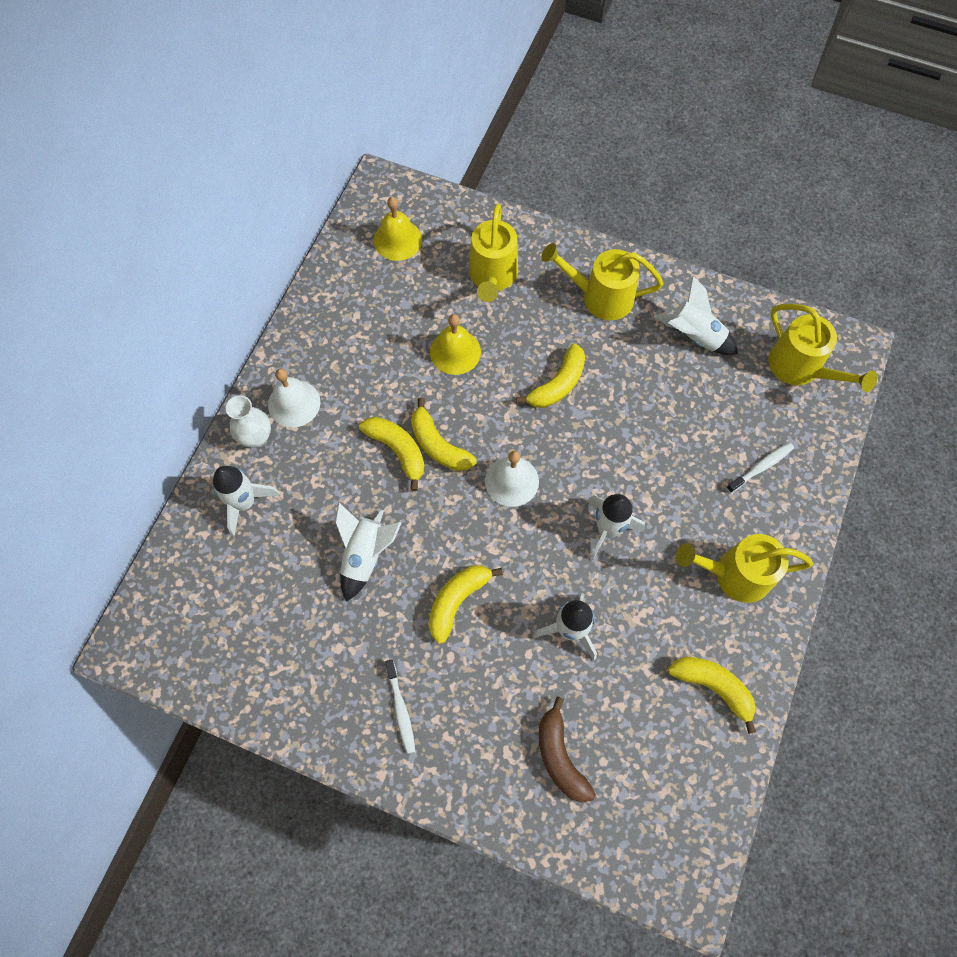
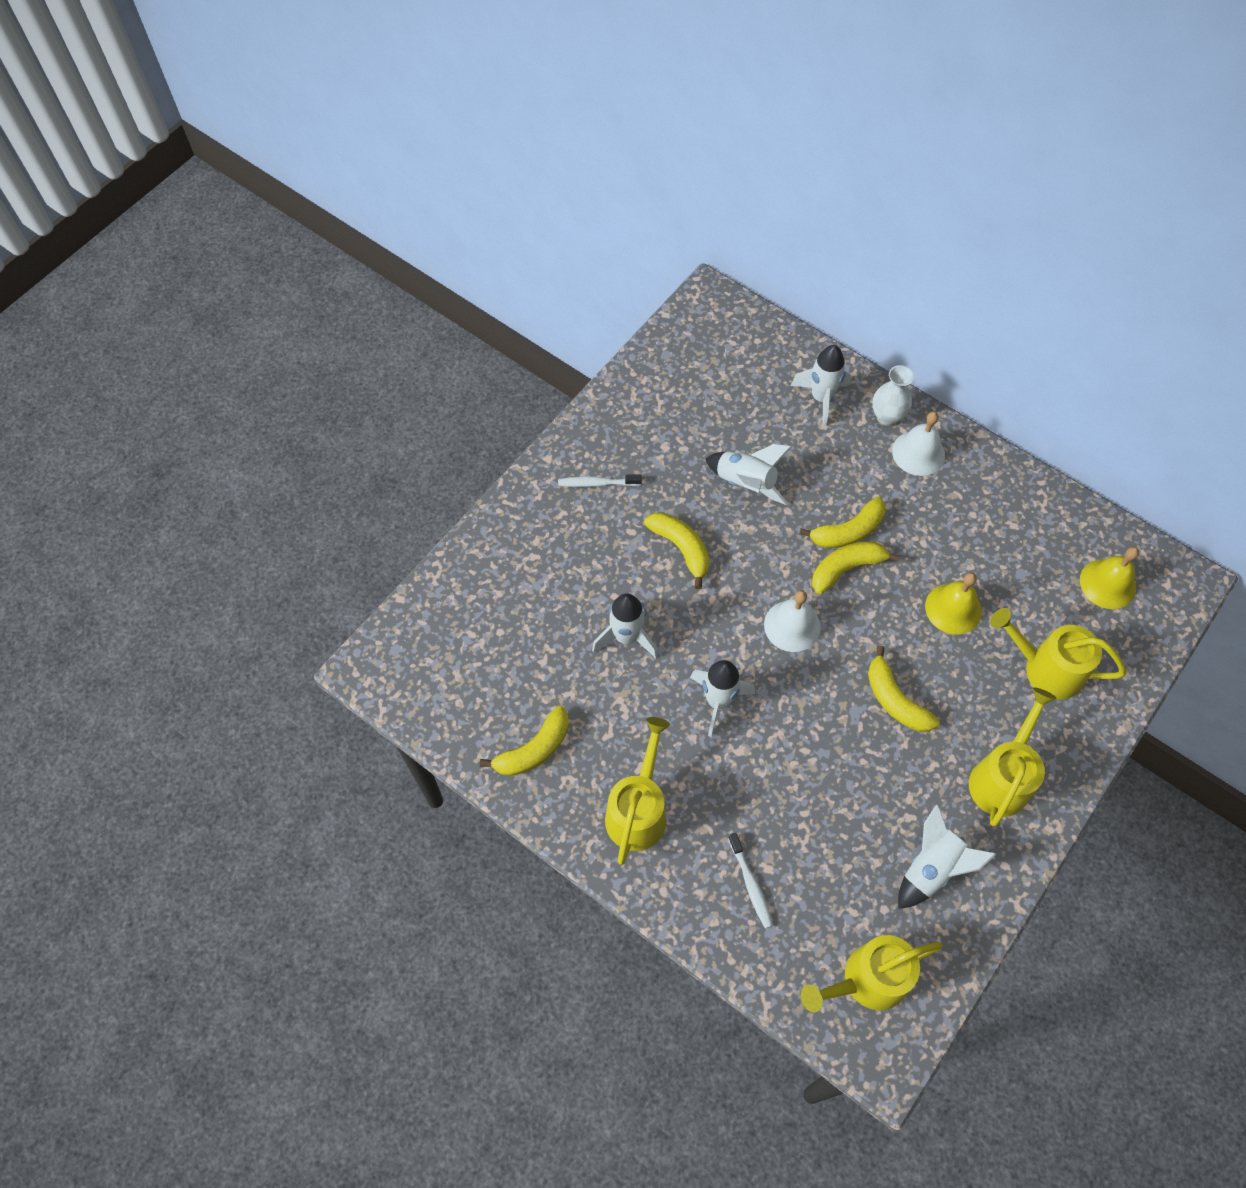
camera: 105 degrees right, 5 degrees down
(560, 756) = (516, 597): brown banana -> none

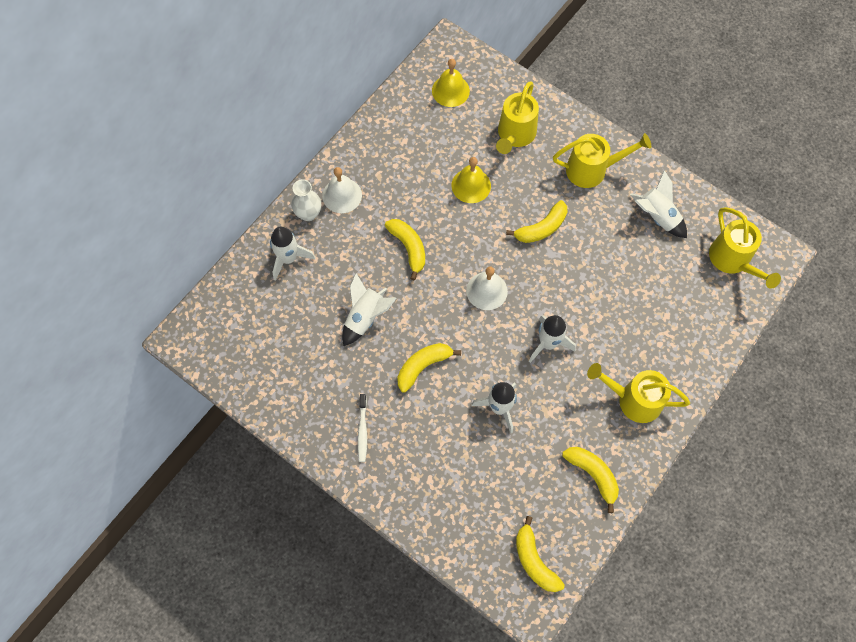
camera: 90 degrees left, 5 degrees up
(751, 884) = (678, 327): white toothbrush -> none
(846, 568) = (439, 251): yellow banana -> yellow banana (534, 561)
(1002, 777) = (592, 169): yellow watering can -> yellow watering can turned 150 degrees clockwise

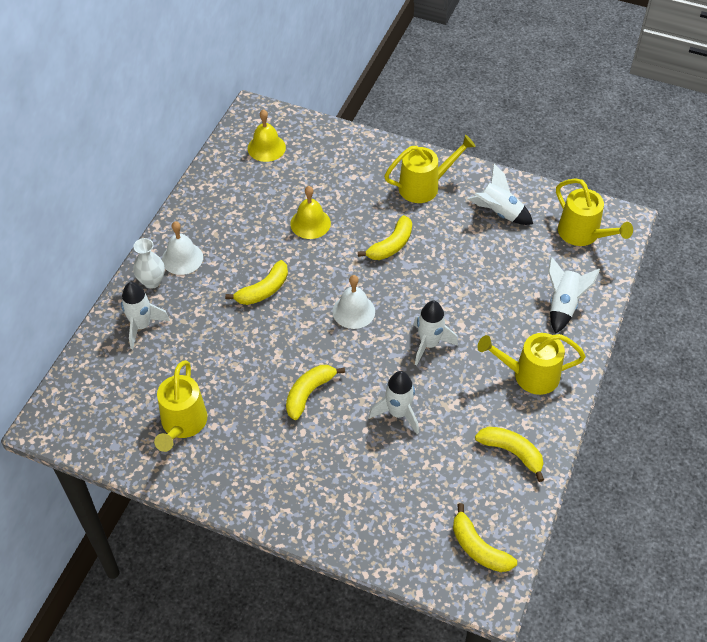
camera: 15 degrees left, 15 degrees down
(362, 431) = (262, 468): white toothbrush -> none
(365, 317) = (236, 362): white rocket -> white rocket (563, 305)
(409, 248) = (263, 290): yellow banana -> yellow banana turned 90 degrees clockwise
(515, 136) = (340, 173): yellow watering can -> yellow watering can (182, 425)

